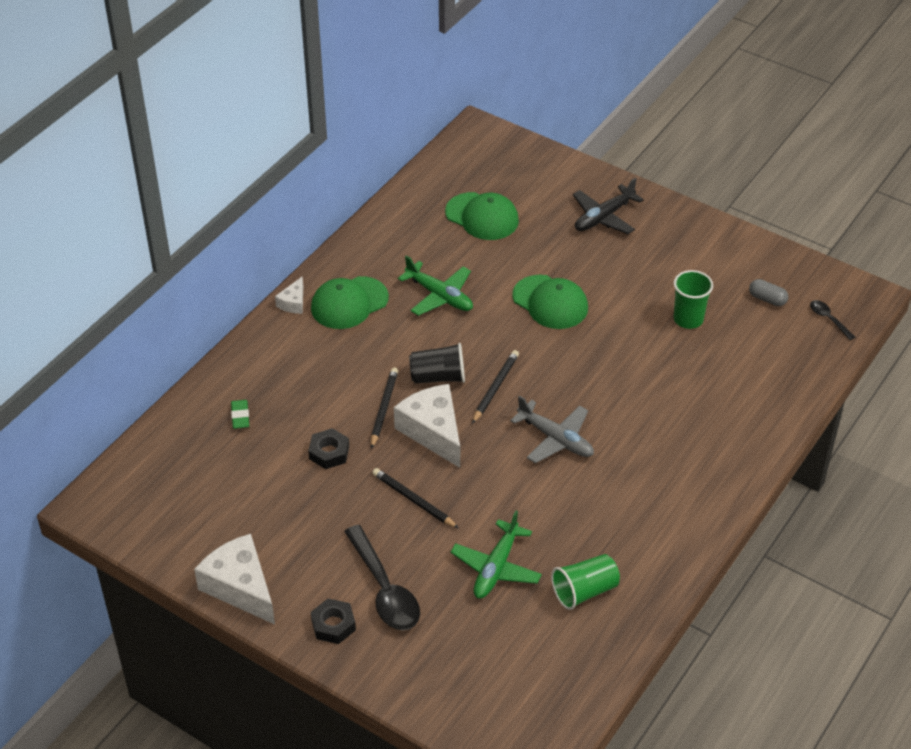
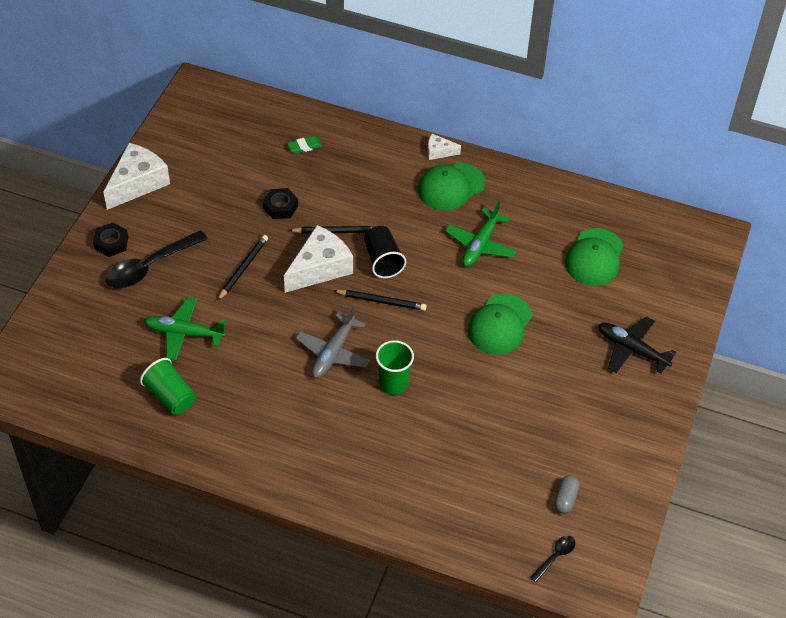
camera: 75 degrees right, 5 degrees up
(349, 303) = (451, 187): green cap -> green cap turned 75 degrees counterclockwise
(688, 319) = (514, 435): green cup -> green cup (393, 383)

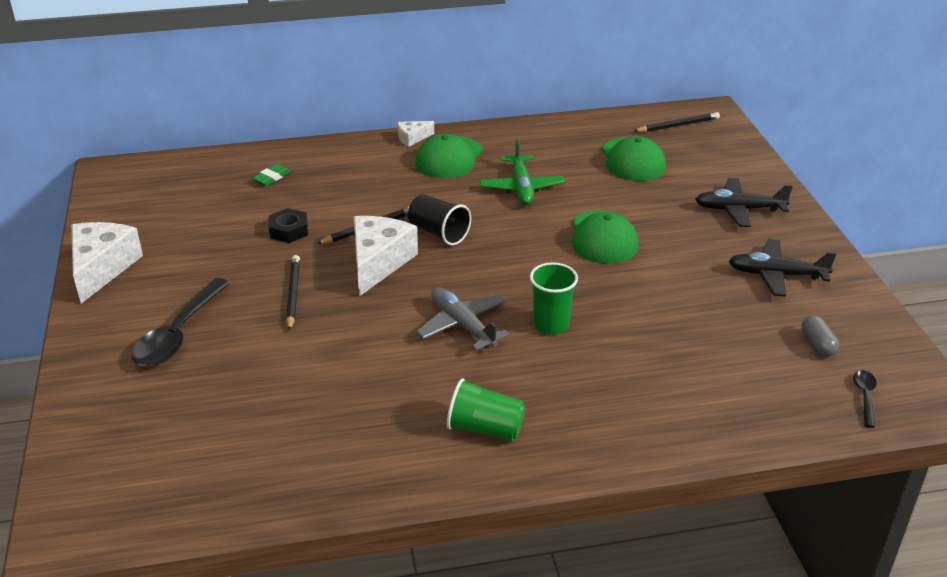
camera: 30 degrees left, 15 degrees down
(111, 243) = (111, 331): black nut -> none
(170, 396) = (309, 443): green cup -> green cup (485, 429)
(184, 333) = (273, 377): green plane -> none
(333, 353) = (462, 325): grey plane -> grey plane turned 150 degrees clockwise
(381, 301) = (470, 264): black pencil -> black pencil (678, 125)
(597, 425) = (776, 275): none -> black plane

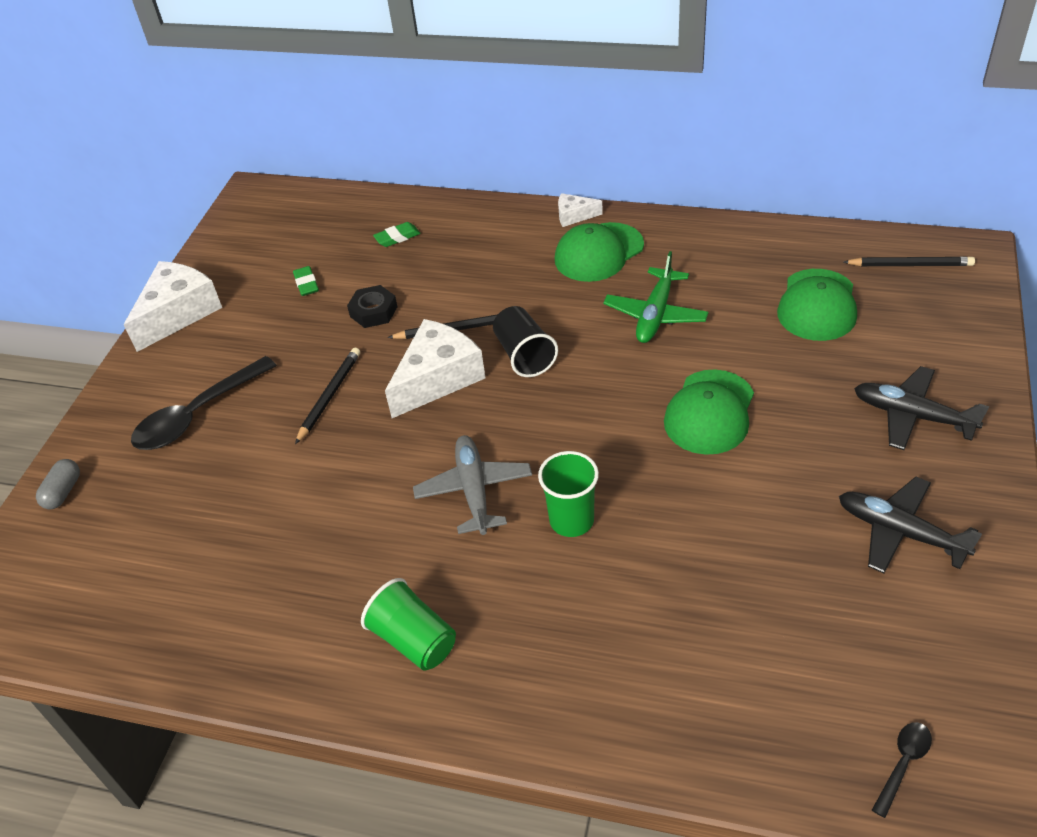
camera: 30 degrees right, 10 degrees up
(212, 224) = (306, 284): none -> green eraser
(817, 345) = (887, 659): grey capsule -> grey capsule (63, 492)

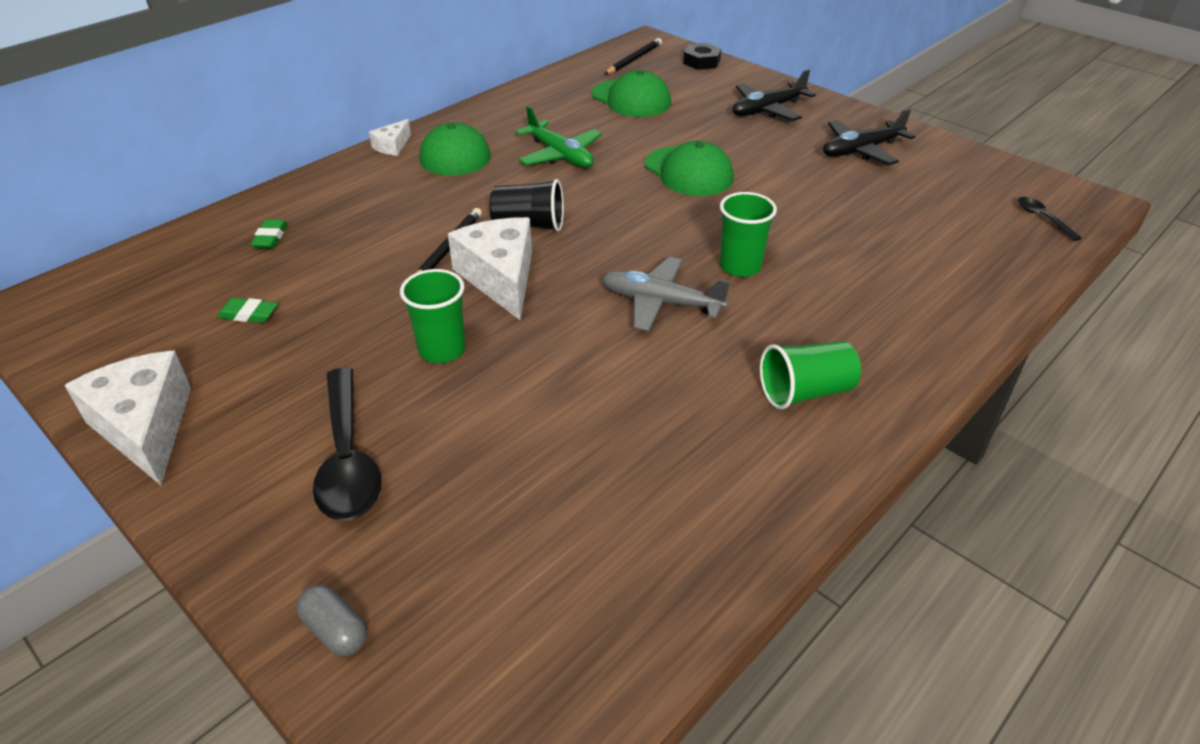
camera: 65 degrees left, 5 degrees down
(329, 396) = (442, 349): black pencil -> green cup
(373, 311) = (357, 285): black nut -> black nut (701, 62)

